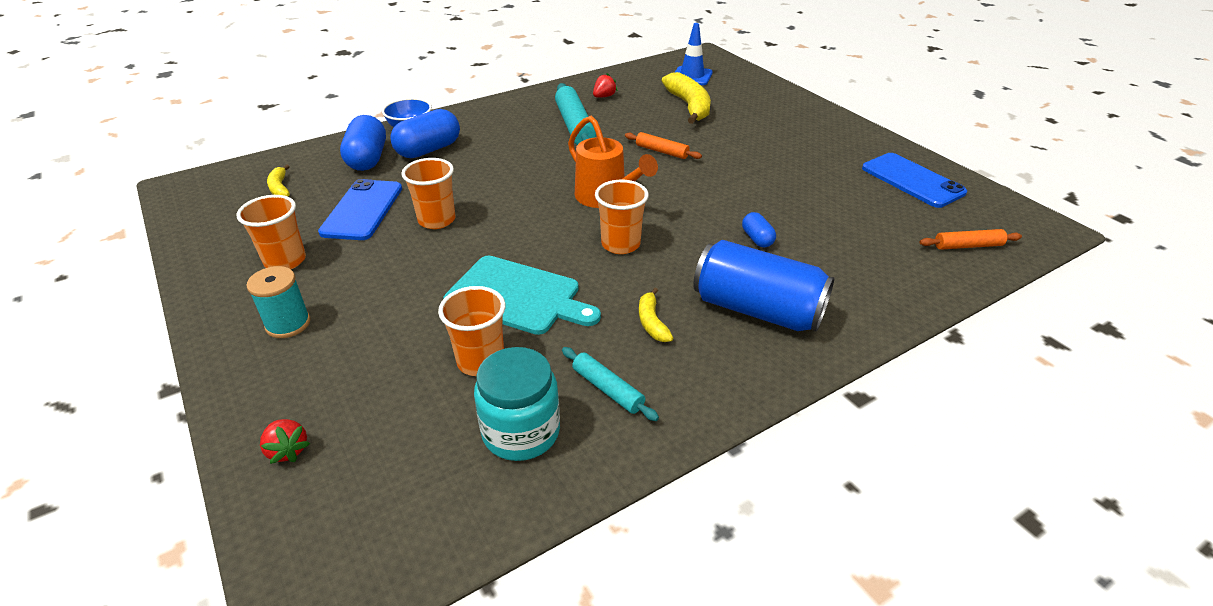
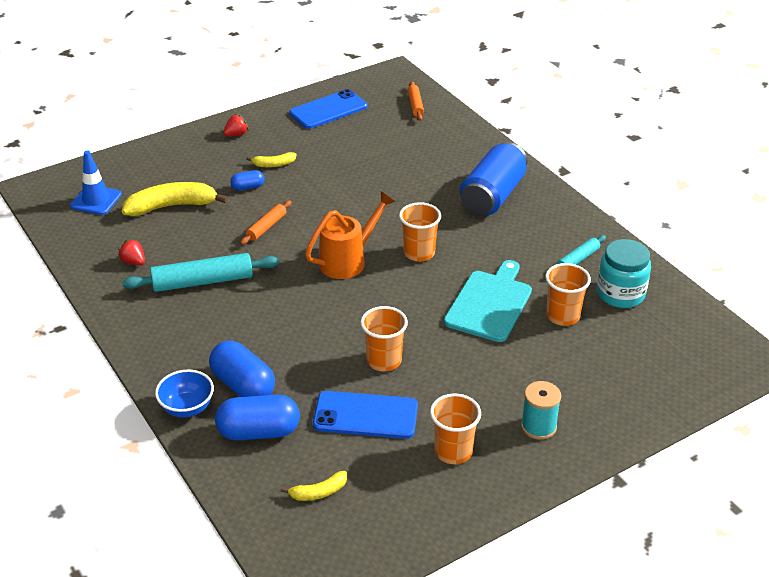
camera: 90 degrees left, 0 degrees up
(288, 450) = (660, 394): red strawberry -> red strawberry (236, 134)
(652, 322) = (511, 240): yellow banana -> yellow banana (274, 164)
(757, 239) = (409, 188): blue capsule -> blue capsule (248, 187)

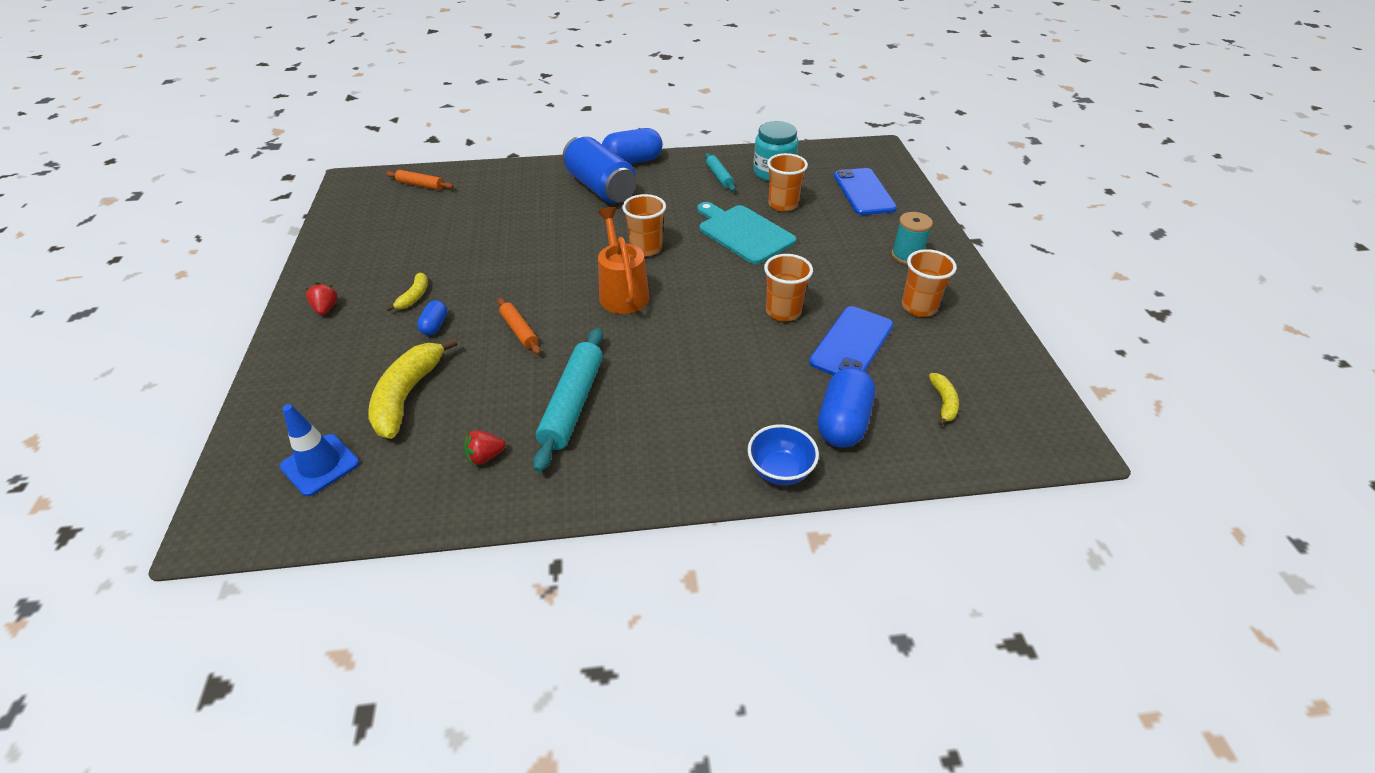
camera: 65 degrees left, 5 degrees up
(243, 385) = (766, 416): blue capsule -> blue capsule (632, 161)
(328, 110) = (362, 235): blue phone -> blue phone (863, 192)

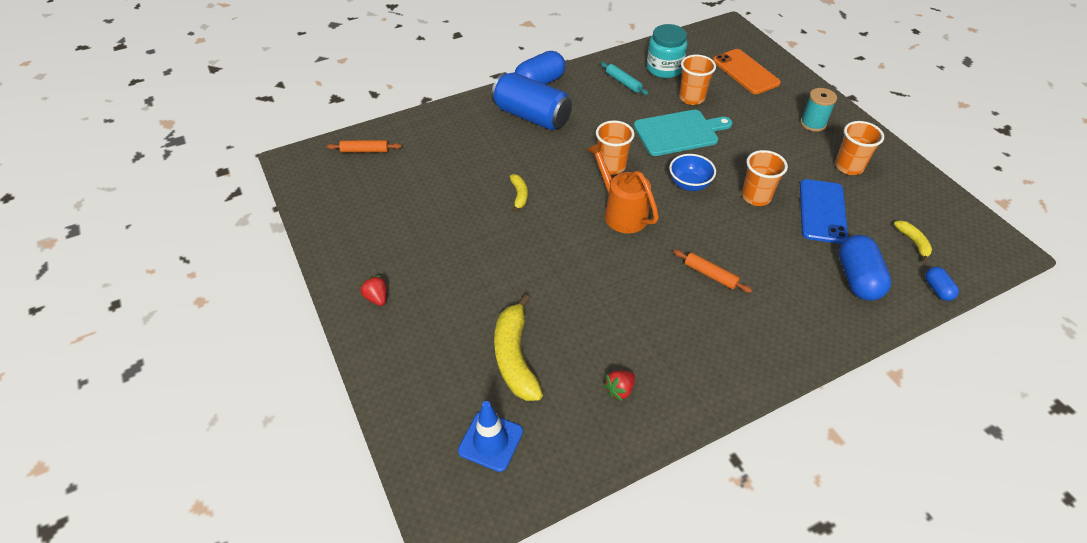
camera: 20 degrees left, 5 degrees up
(414, 296) = (448, 264): yellow banana -> yellow banana (519, 195)
(435, 326) = (488, 286): blue capsule -> blue capsule (937, 289)
(519, 331) = (563, 271): orange rolling pin -> orange rolling pin (710, 275)
(573, 404) = (654, 324): turquoise rolling pin -> none
(743, 233) = (679, 132): turquoise cutting board -> turquoise cutting board turned 135 degrees clockwise
(780, 471) = (840, 331): blue bowl -> blue bowl (689, 184)
(863, 192) = (745, 72): blue phone -> orange phone

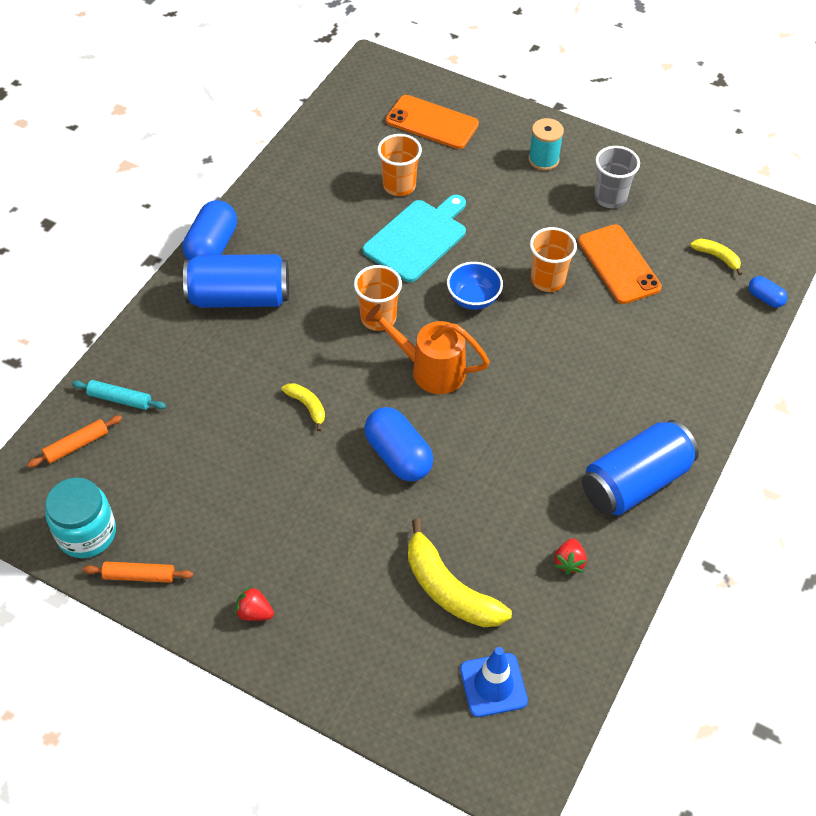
camera: 35 degrees left, 5 degrees up
(623, 82) = (309, 200): turquoise rolling pin -> turquoise rolling pin (120, 399)
(664, 68) = (341, 159): turquoise jar -> turquoise jar (87, 533)
(710, 275) = (565, 393): orange rolling pin -> orange rolling pin (139, 576)
(719, 363) = (635, 482): none -> blue can
(822, 211) = (618, 264): blue phone -> orange phone
(849, 167) = (610, 198): orange cup -> grey cup
(857, 279) = (694, 324): blue capsule -> blue capsule (398, 455)

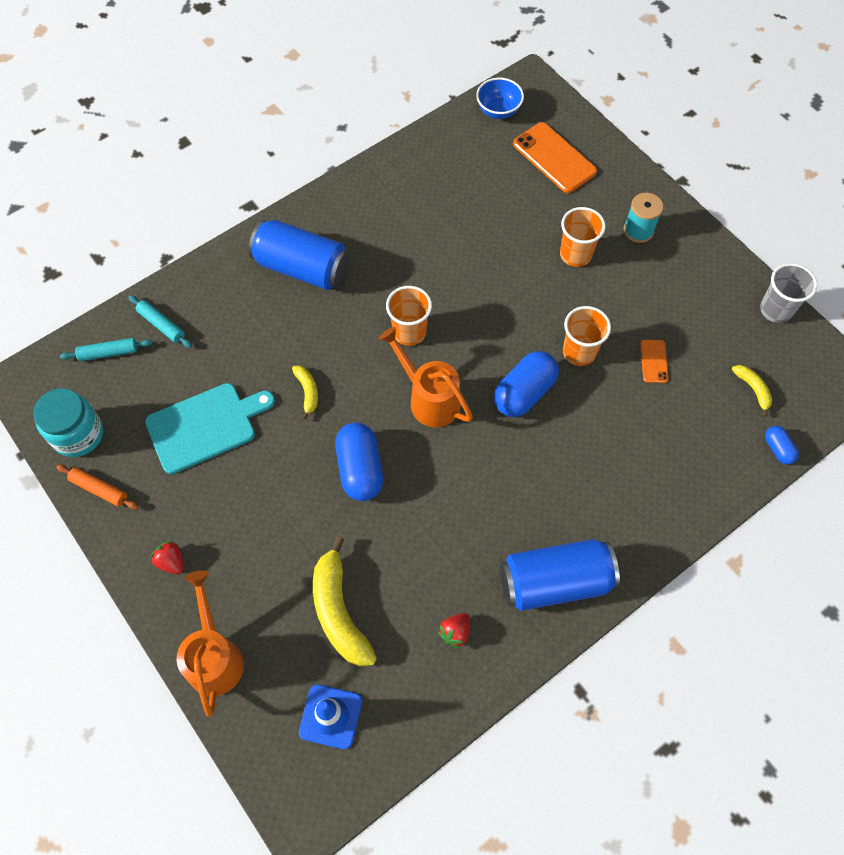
camera: 25 degrees right, 10 degrees up
(77, 445) = (108, 353): orange rolling pin -> turquoise rolling pin
(212, 246) = (304, 211): blue capsule -> blue capsule (524, 393)
(348, 680) = (215, 656): none -> orange watering can
(399, 186) = (493, 210): orange cup -> orange cup (575, 254)
(417, 238) = (483, 268): turquoise cutting board -> turquoise cutting board (205, 426)
(473, 299) = (502, 345): blue bowl -> blue bowl (498, 111)
(610, 198) = (681, 291): grey cup -> grey cup (775, 310)
(618, 264) = (654, 361): orange phone -> orange phone, size x0.51

